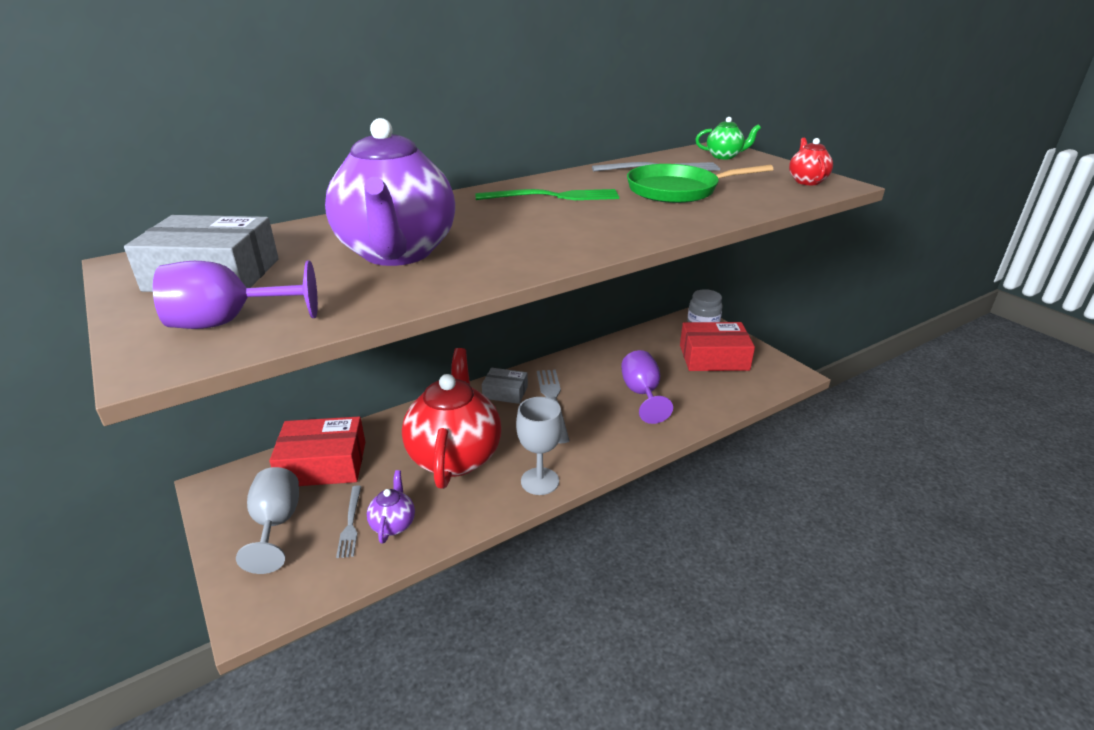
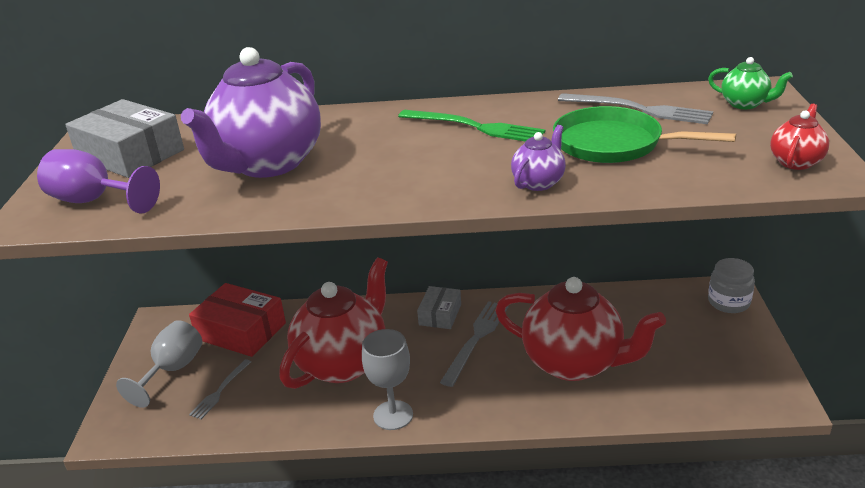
camera: 35 degrees right, 0 degrees up
(393, 524) = (248, 405): purple teapot -> purple teapot (538, 182)
(505, 392) = (440, 314): grey box -> grey box turned 60 degrees clockwise
(642, 394) = (574, 363): purple goblet -> red teapot
(713, 357) = (701, 347): red box -> none

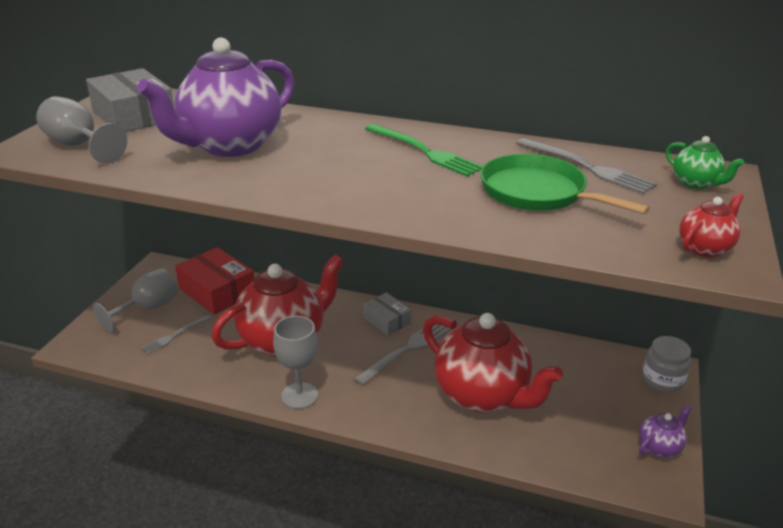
camera: 15 degrees right, 0 degrees up
(95, 201) = (79, 146): purple goblet -> grey goblet
(440, 314) = (387, 320): grey box -> grey box turned 75 degrees counterclockwise
(538, 182) = (442, 212): purple teapot -> purple teapot (659, 447)

